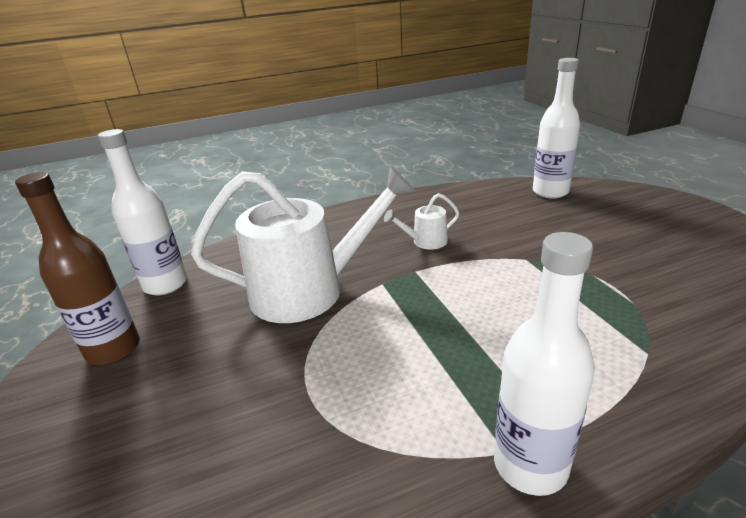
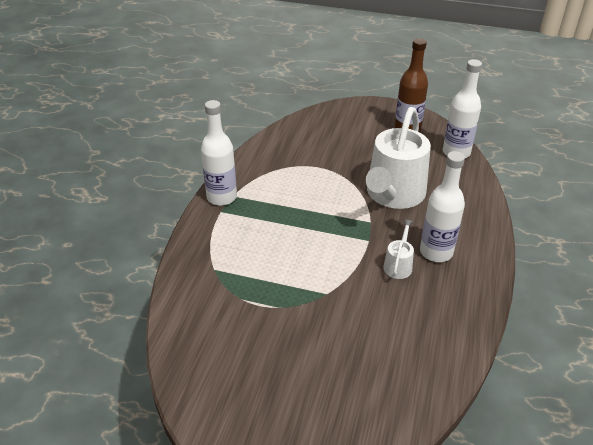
camera: 125 degrees right, 10 degrees up
(550, 192) = (402, 397): white bottle -> white bottle (436, 252)

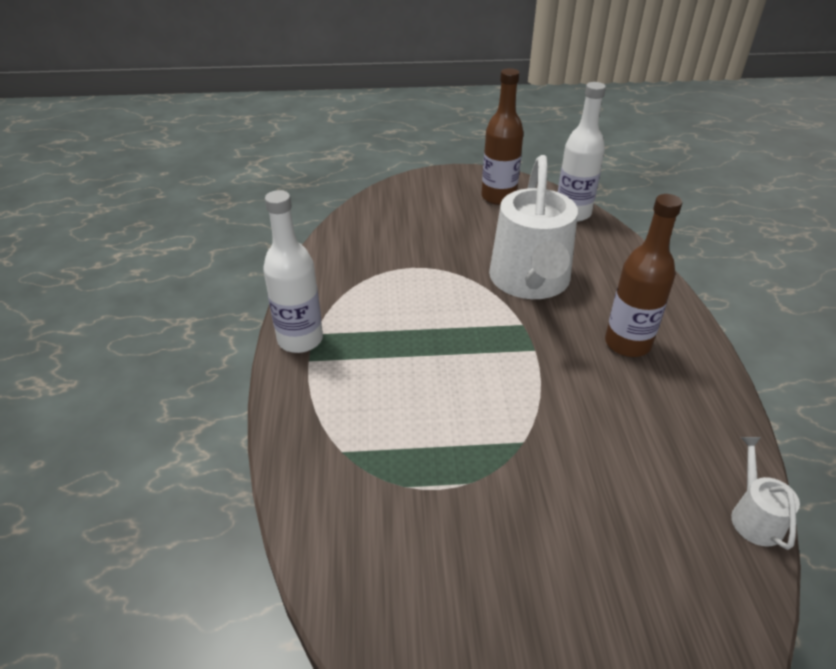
camera: 20 degrees left, 0 degrees up
(398, 265) = (592, 374): white watering can -> white watering can (754, 517)
(436, 252) = (627, 343): white bottle -> brown bottle

